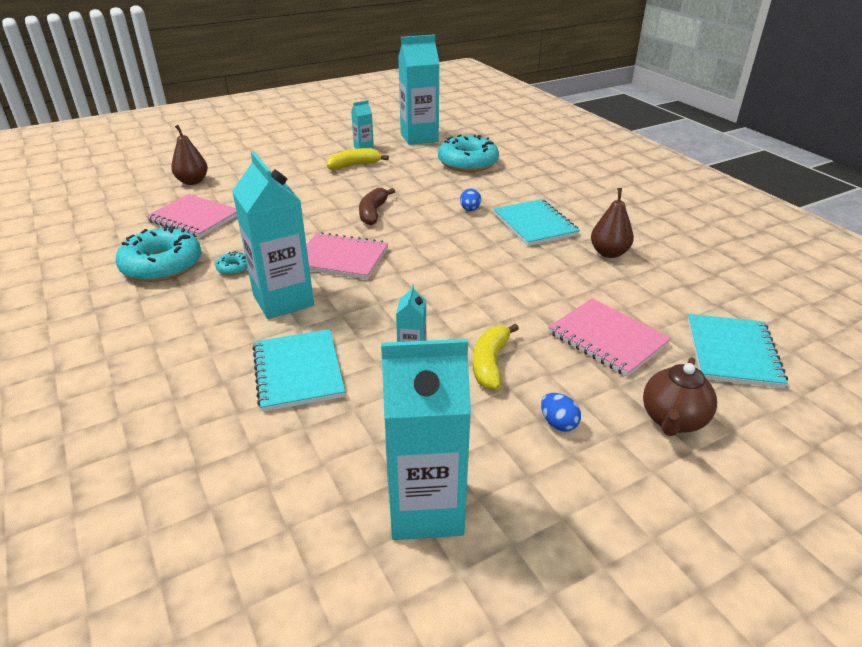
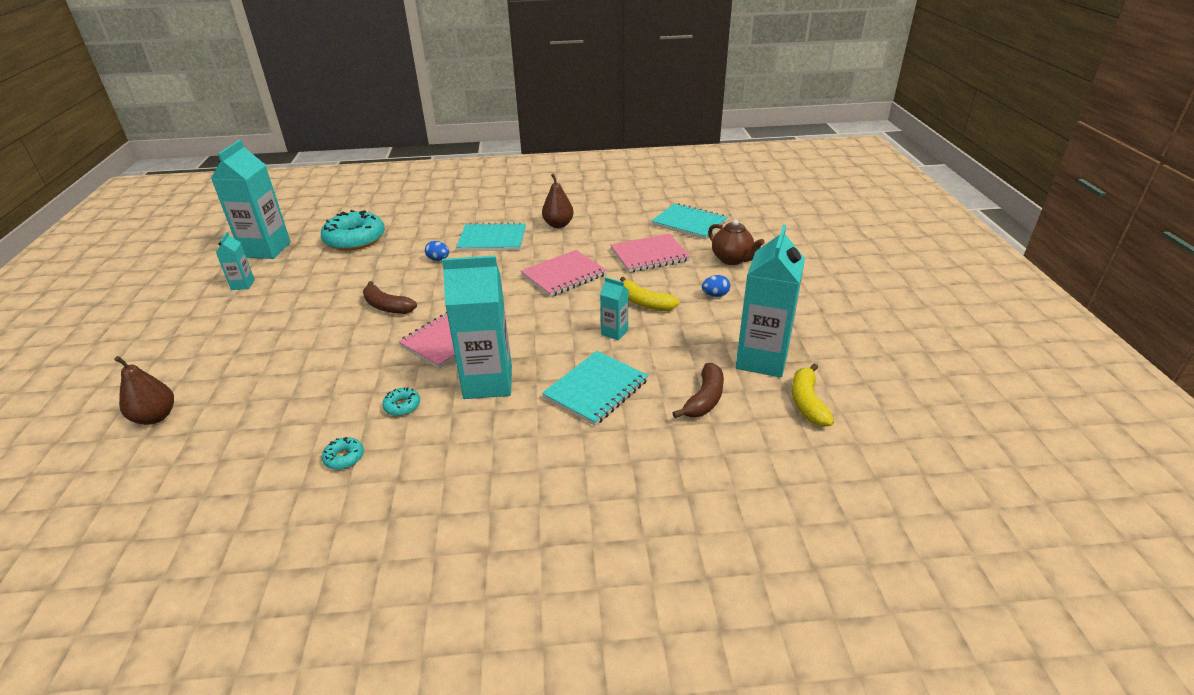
camera: 65 degrees left, 0 degrees up
(162, 265) = (344, 458): turquoise donut -> turquoise donut, size x0.42
(194, 218) = (259, 424): pink notebook -> pink notebook (564, 275)
(298, 372) = (596, 389): turquoise notebook -> turquoise notebook turned 60 degrees counterclockwise
(312, 466) = (704, 399): none -> brown banana
(354, 165) = (275, 298): yellow banana -> yellow banana (807, 403)

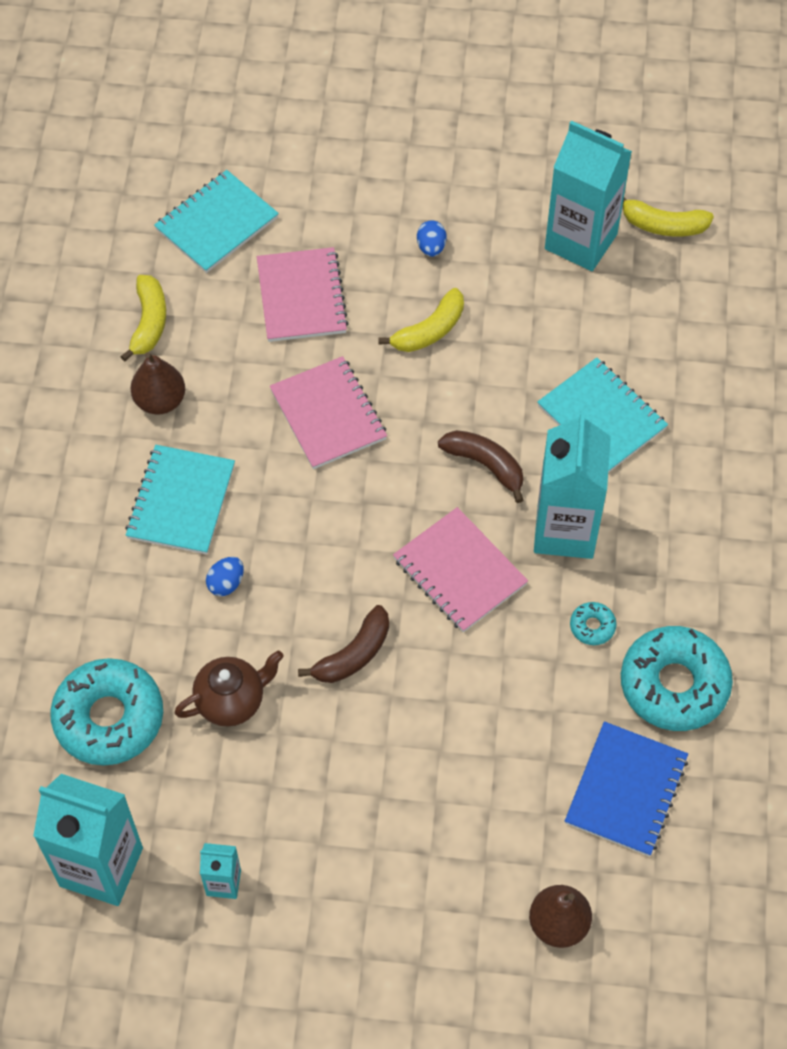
camera: 80 degrees left, 25 degrees up
(253, 440) = (626, 790): none -> blue notebook
(344, 458) = (674, 684): turquoise donut -> turquoise donut, size x2.35
(609, 215) = (149, 323): none -> yellow banana
(614, 332) = (490, 378): turquoise carton -> none
(704, 399) = (639, 316): brown banana -> brown banana (485, 465)
(732, 259) = (344, 202): brown teapot -> brown teapot (231, 701)

